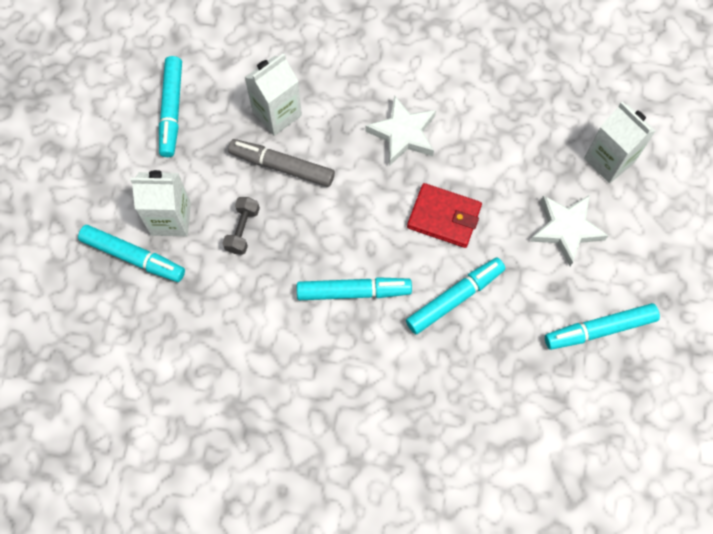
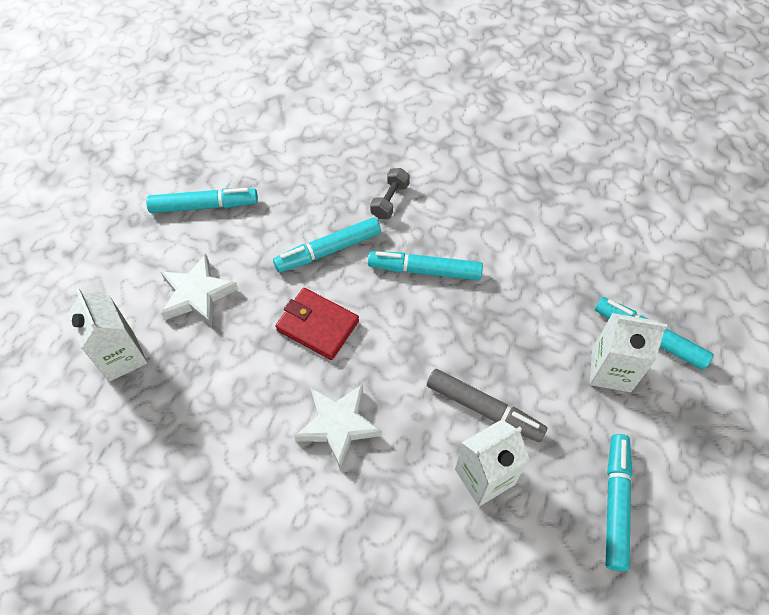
camera: 170 degrees left, 10 degrees down
(242, 230) = (532, 346): grey dumbbell -> grey dumbbell (390, 200)

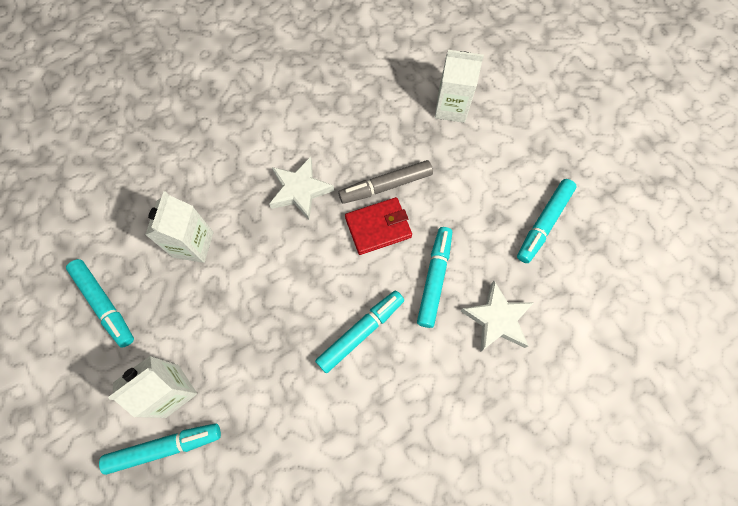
camera: 130 degrees right, 10 degrees up
(197, 294) = (464, 173): white star -> white star (497, 319)
(390, 200) = (445, 360): grey dumbbell -> none
(483, 409) = (230, 281): grey marker -> grey marker (386, 186)

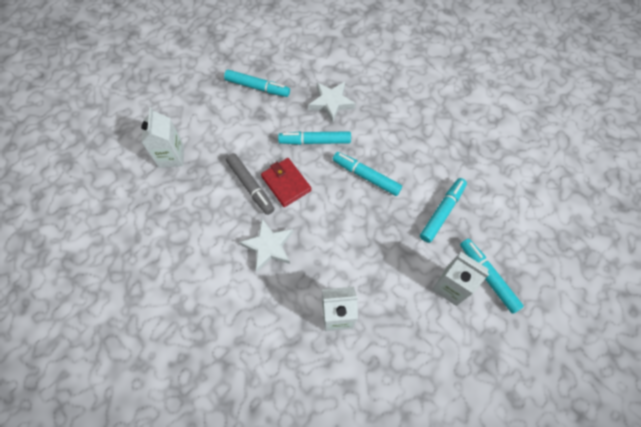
camera: 105 degrees left, 5 degrees down
(104, 304) = (409, 369): turquoise marker -> turquoise marker (442, 212)

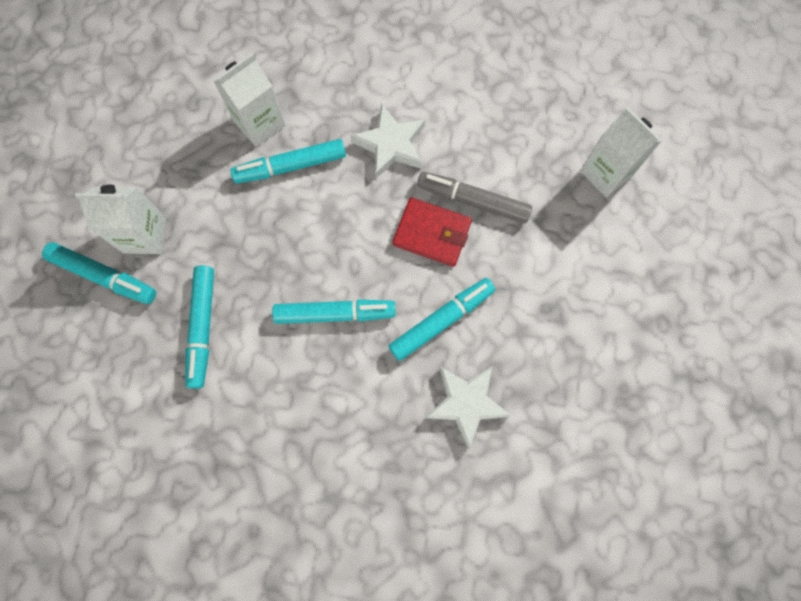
camera: 145 degrees right, 10 degrees up
(257, 87) = (594, 354): turquoise marker -> turquoise marker (291, 166)

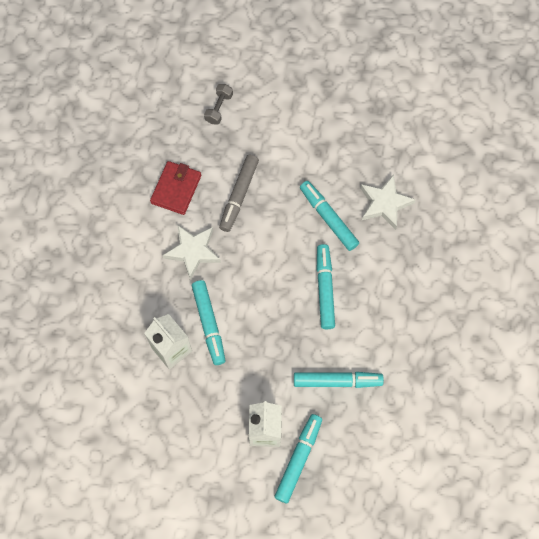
camera: 90 degrees left, 5 degrees down
(432, 234) = (264, 223): red wallet -> red wallet (176, 189)
(606, 173) = (219, 108): white carton -> grey dumbbell

